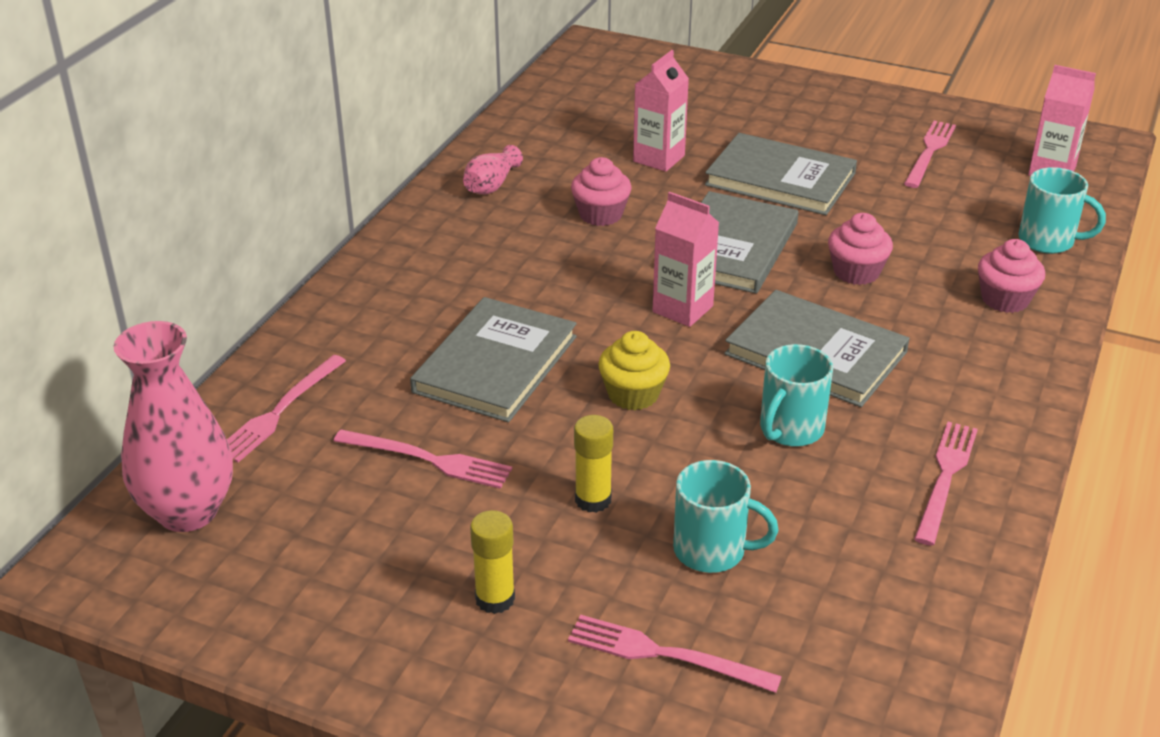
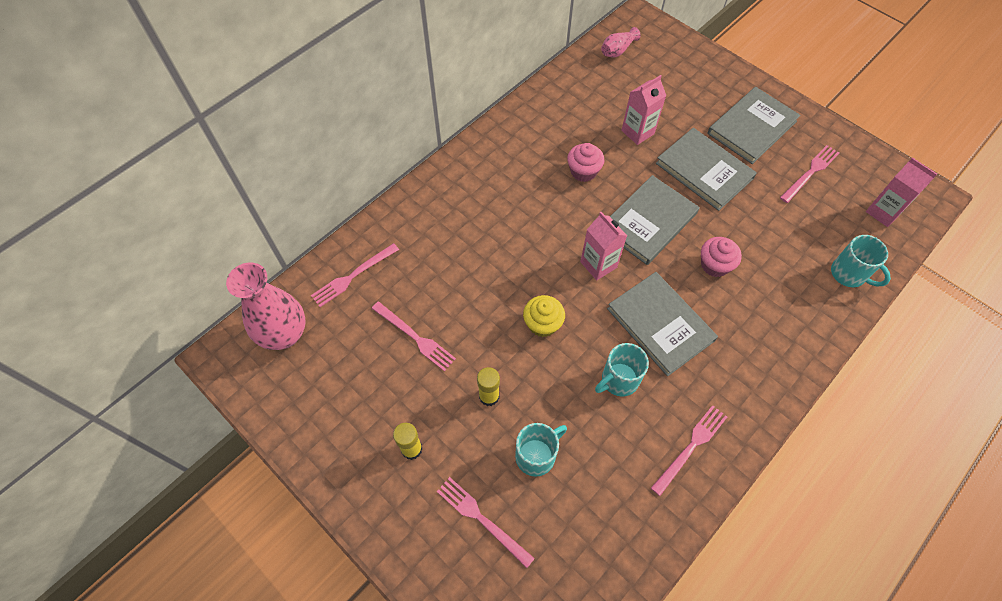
camera: 20 degrees right, 25 degrees up
(491, 185) = (530, 128): pink vase -> pink vase (617, 50)
(496, 364) = (477, 276): grey book -> grey book (752, 127)
(712, 551) = (536, 455): turquoise mug -> turquoise mug turned 75 degrees counterclockwise
(1005, 299) = (796, 316): pink cupcake -> none

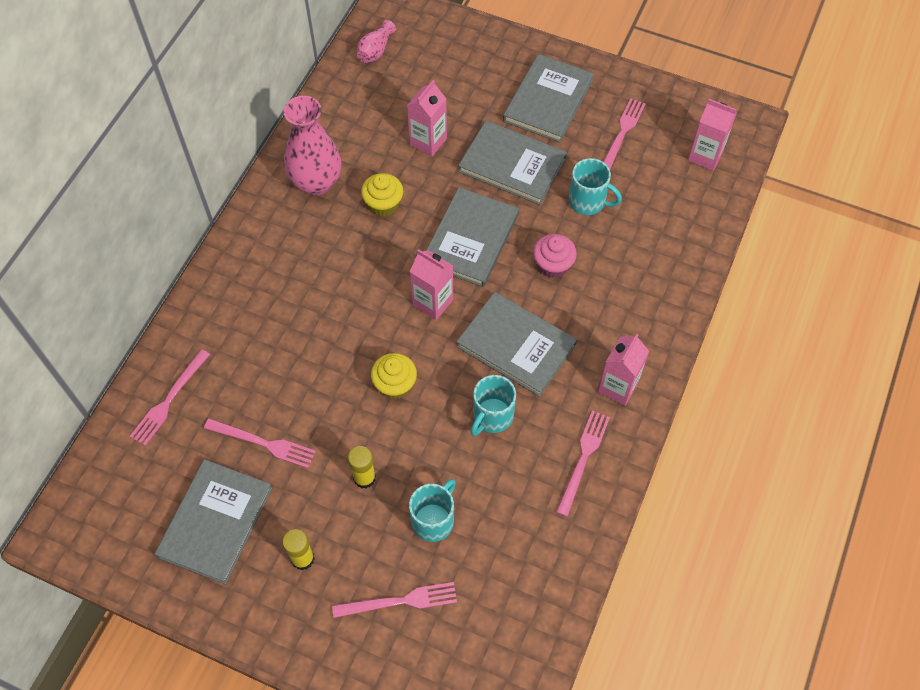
camera: 20 degrees left, 0 degrees up
(284, 334) = (117, 488): pink vase -> pink vase (316, 183)
(351, 391) = (215, 522): none -> grey book
(482, 519) = (400, 601): pink fork -> pink fork turned 150 degrees clockwise
(583, 171) = (383, 204): pink cupcake -> yellow cupcake
(743, 391) = (618, 387): none -> pink carton
(849, 274) = (688, 232): turquoise mug -> turquoise mug (588, 201)

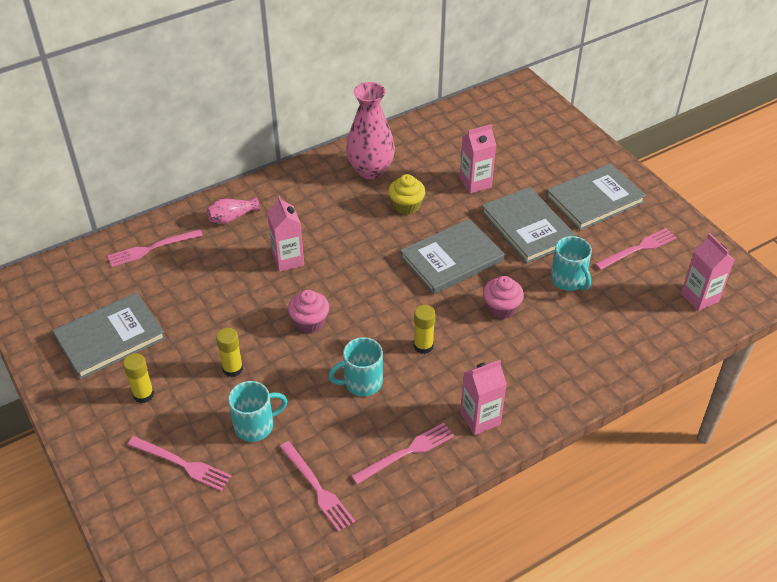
camera: 35 degrees right, 15 degrees down
(263, 443) = (186, 308): pink fork -> pink fork (317, 488)
(375, 51) = (487, 111): pink vase -> pink vase (232, 217)
(395, 384) = (309, 322): yellow cupcake -> pink cupcake
(433, 302) = (385, 285): pink carton -> pink carton (288, 260)
(516, 345) = (423, 346): grey book -> yellow glue stick

